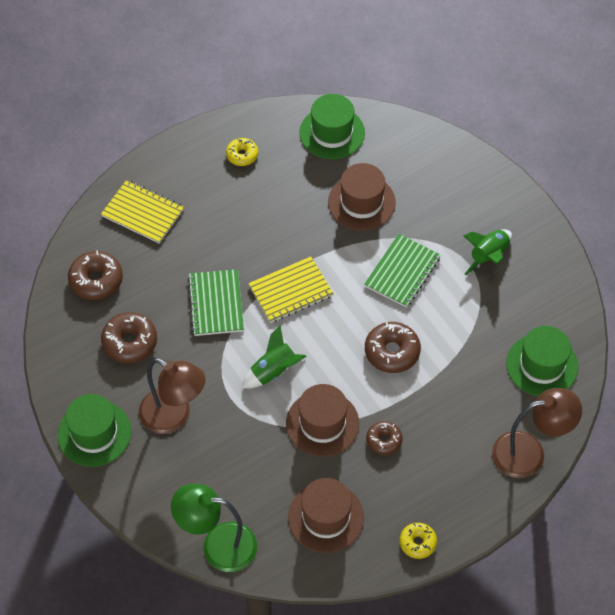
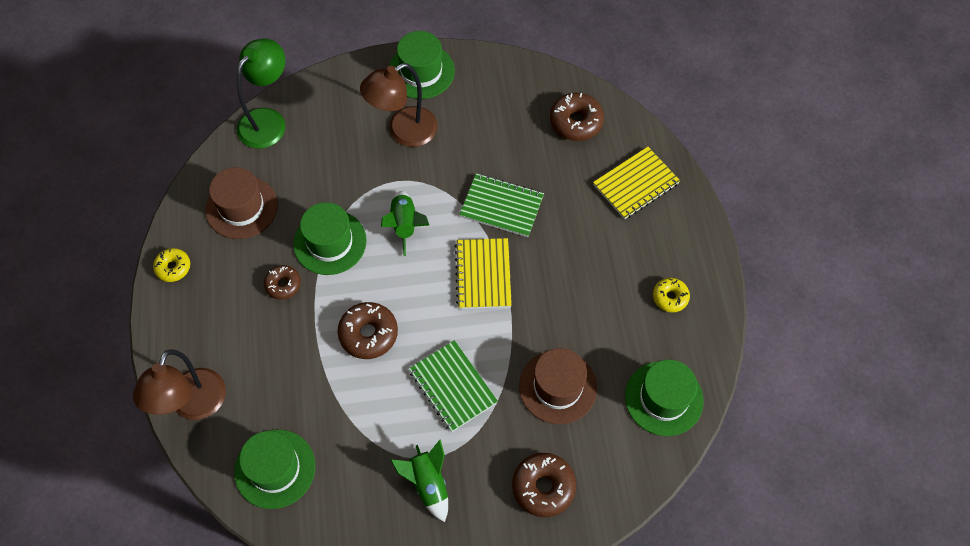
camera: 115 degrees right, 5 degrees up
(130, 342) = (496, 125): brown donut -> brown donut (543, 487)
(322, 423) = (330, 242): brown hat -> green hat

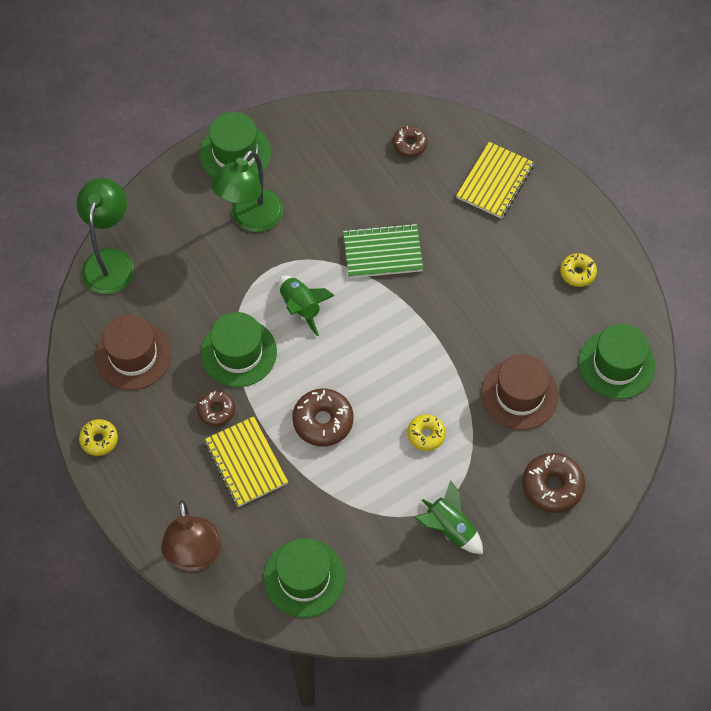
camera: 25 degrees left, 0 degrees up
(403, 132) = (251, 219): brown lamp -> green lamp
(453, 386) = (426, 435): green notebook -> yellow donut
(483, 274) = (399, 322): yellow notebook -> yellow notebook (245, 463)
(576, 122) = (409, 144): brown donut -> brown donut, size x0.63

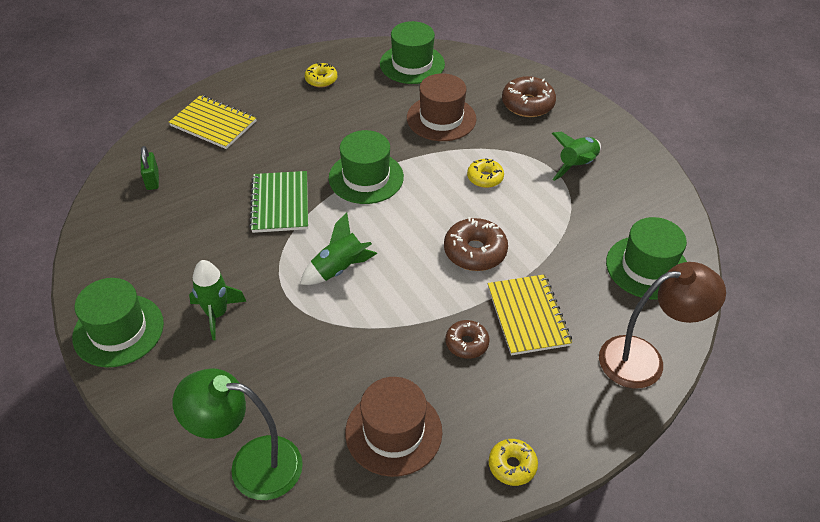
camera: 90 degrees left, 15 degrees down
(238, 352) = (393, 324): green hat -> green hat (366, 177)
(245, 463) = (528, 316): yellow notebook -> yellow notebook turned 75 degrees counterclockwise
(251, 219) = (217, 314): green lamp -> green rocket
(409, 144) = (152, 180): brown donut -> green padlock

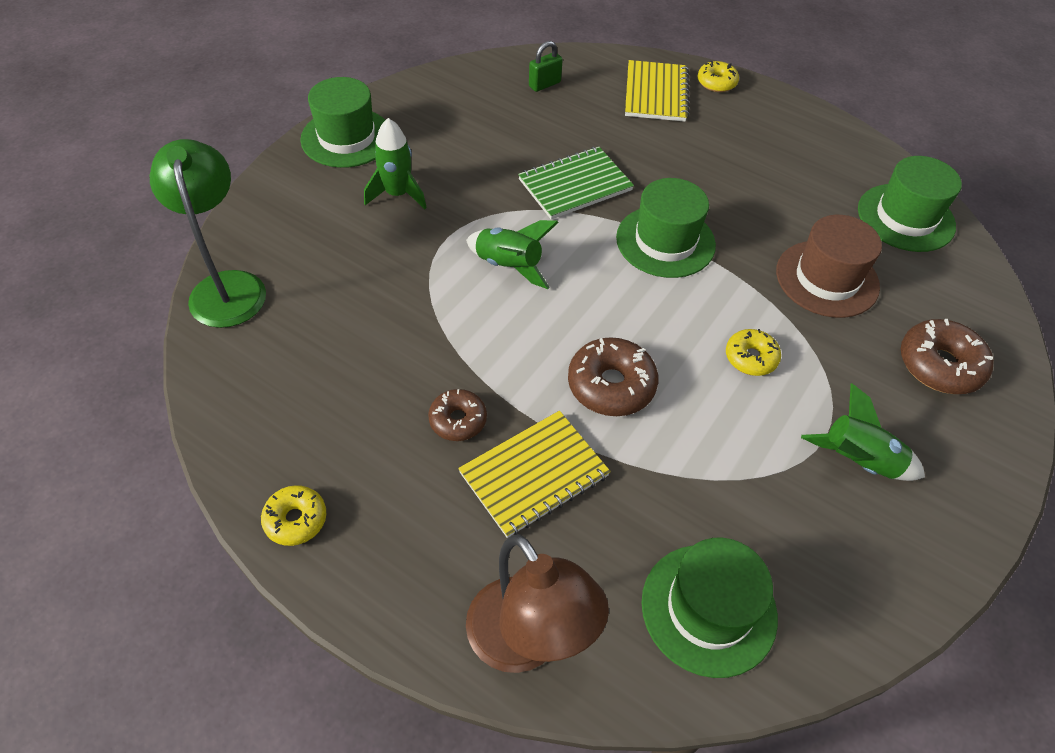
camera: 65 degrees right, 5 degrees up
(321, 80) = (799, 147): yellow donut -> yellow donut (716, 83)
(393, 432) = (304, 388): brown hat -> none

